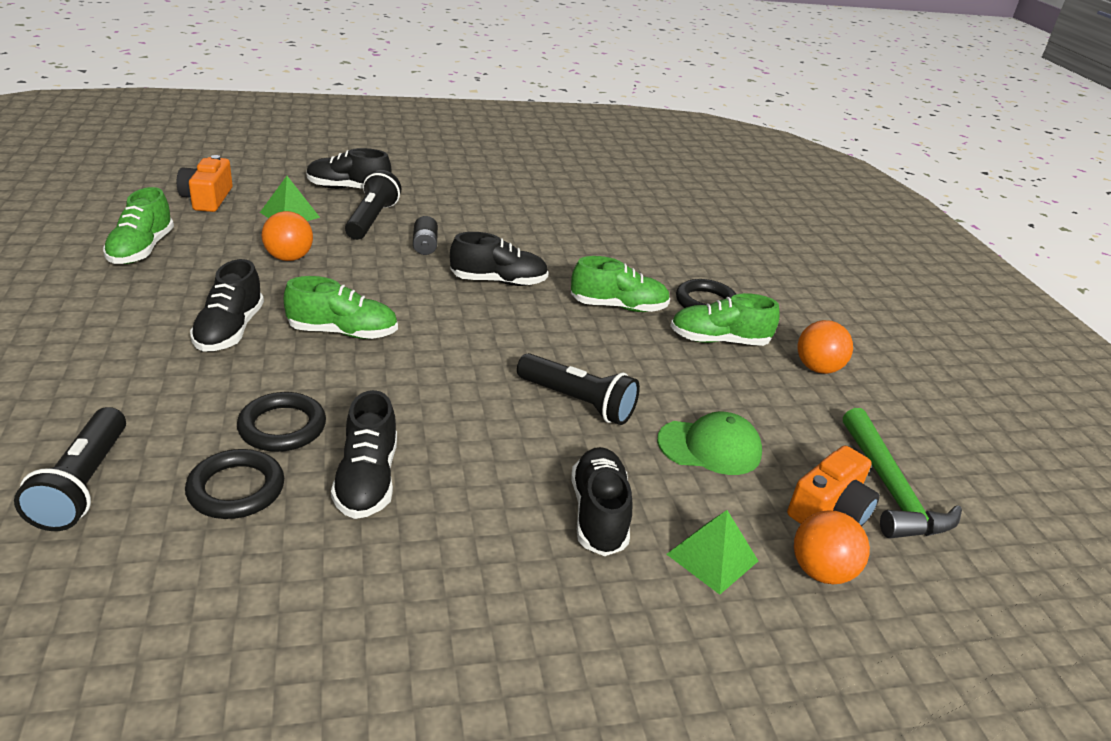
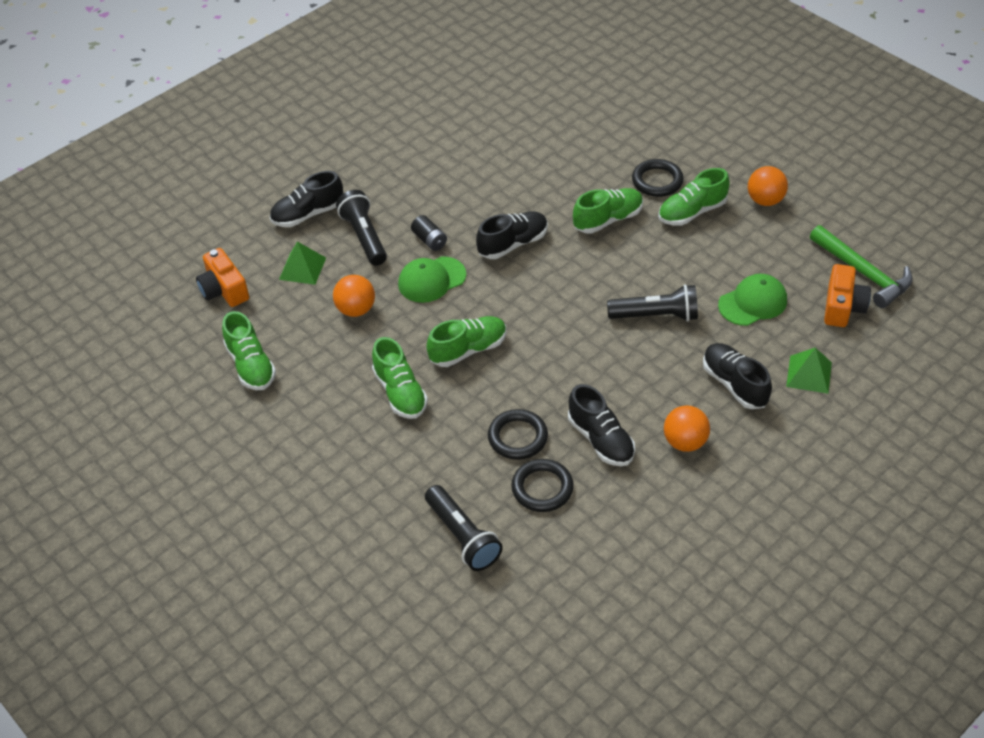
camera: 25 degrees left, 15 degrees up
(230, 330) = (400, 392): black shoe -> green shoe
(386, 270) = (431, 280): none -> green cap
(820, 571) = (864, 349): orange ball -> orange ball (685, 442)

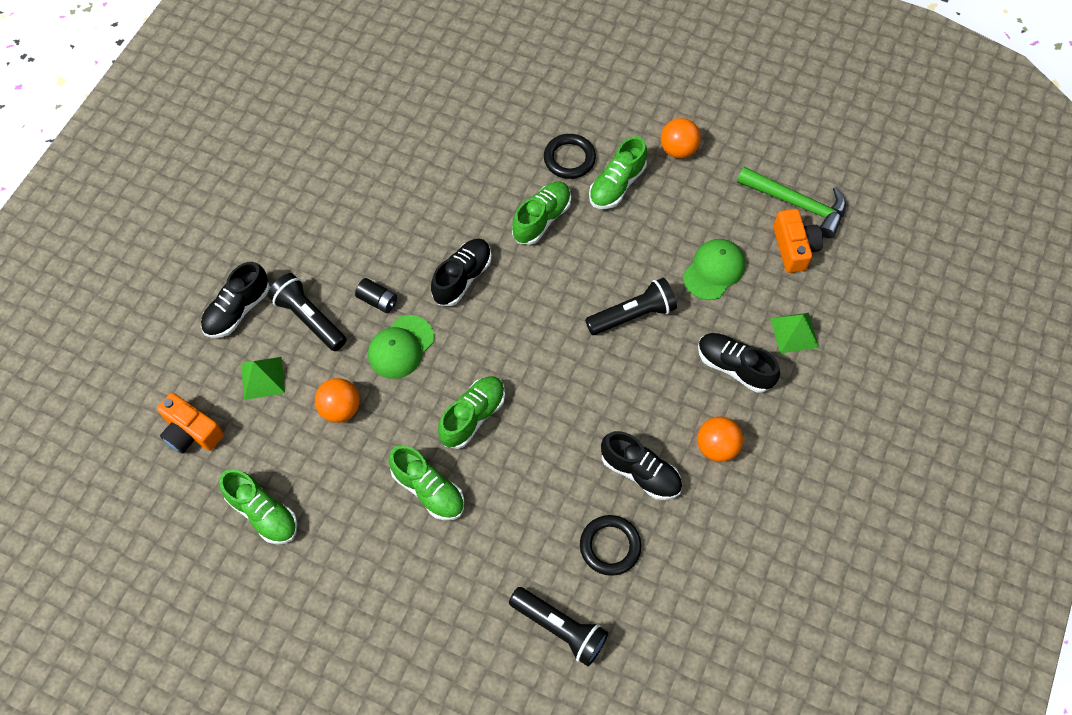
camera: 25 degrees left, 15 degrees up
(517, 437) = (563, 498): black ring -> none

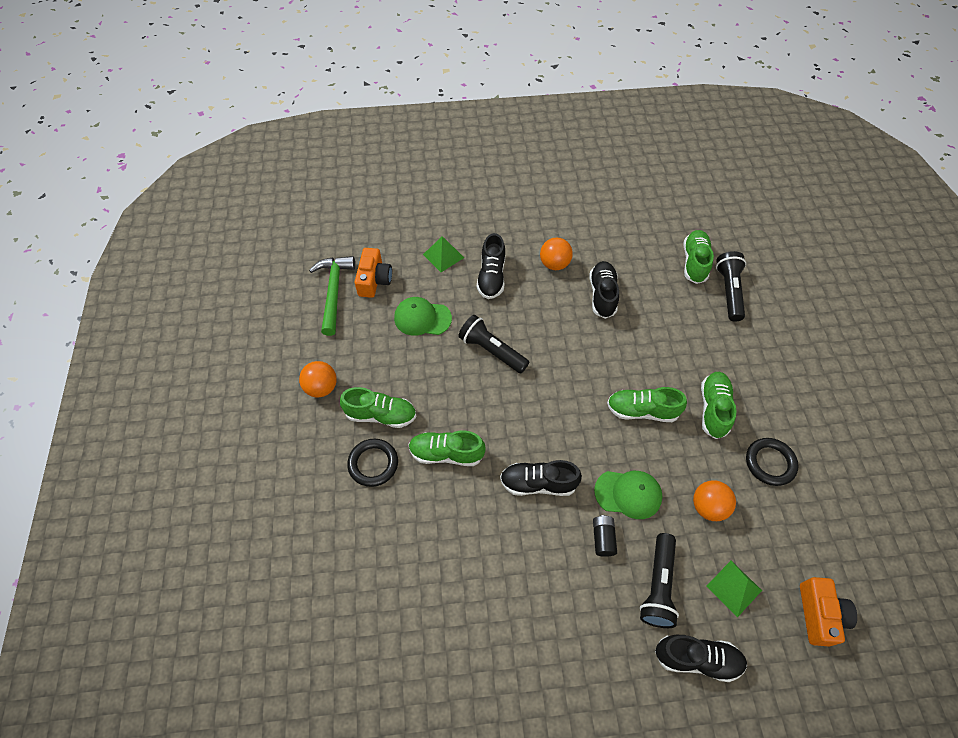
camera: 120 degrees left, 5 degrees down
(263, 513) = (822, 510): green shoe -> green shoe (694, 262)
(610, 546) = (661, 289): black ring -> black ring (770, 463)
(794, 248) = (374, 280): orange camera -> orange camera turned 135 degrees clockwise

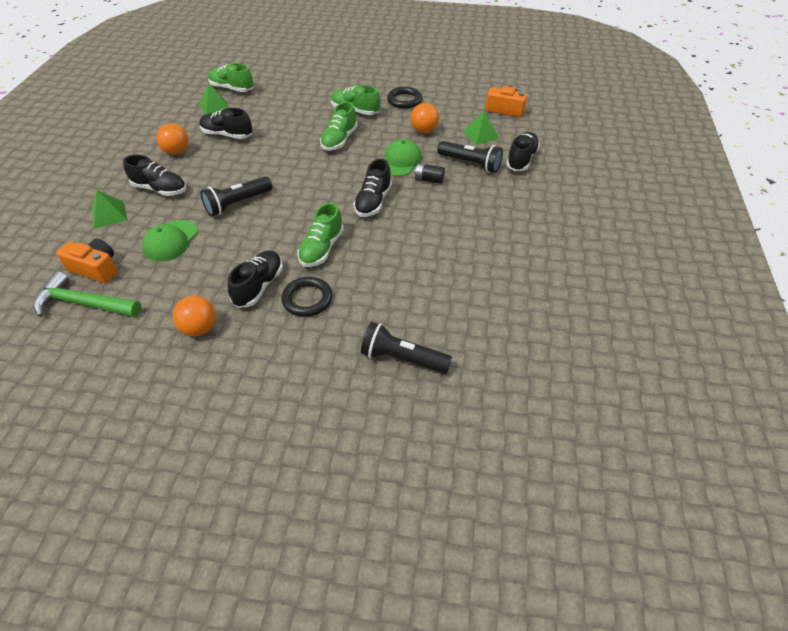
camera: 75 degrees left, 10 degrees down
(381, 415) = (259, 286): green shoe -> black shoe
(650, 261) = (215, 107): none -> green pyramid
(729, 291) = (267, 81): black flashlight -> black flashlight (402, 358)

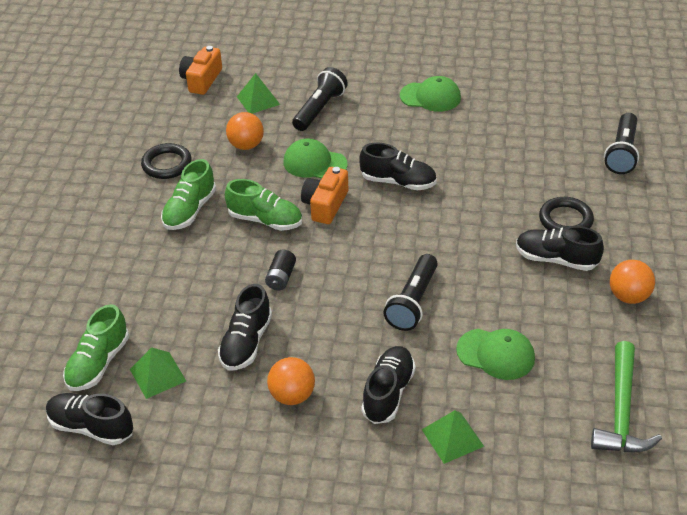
camera: 90 degrees left, 5 degrees down
(96, 269) = (561, 418): orange camera -> orange camera (325, 205)
(237, 203) = (413, 302): black flashlight -> black flashlight turned 60 degrees clockwise
(321, 248) = (486, 216): green shoe -> none
(429, 180) = (352, 140): black battery -> black battery (281, 277)
(493, 226) = (430, 97): none -> green cap
(521, 160) = (311, 73): black shoe -> black shoe (91, 427)

